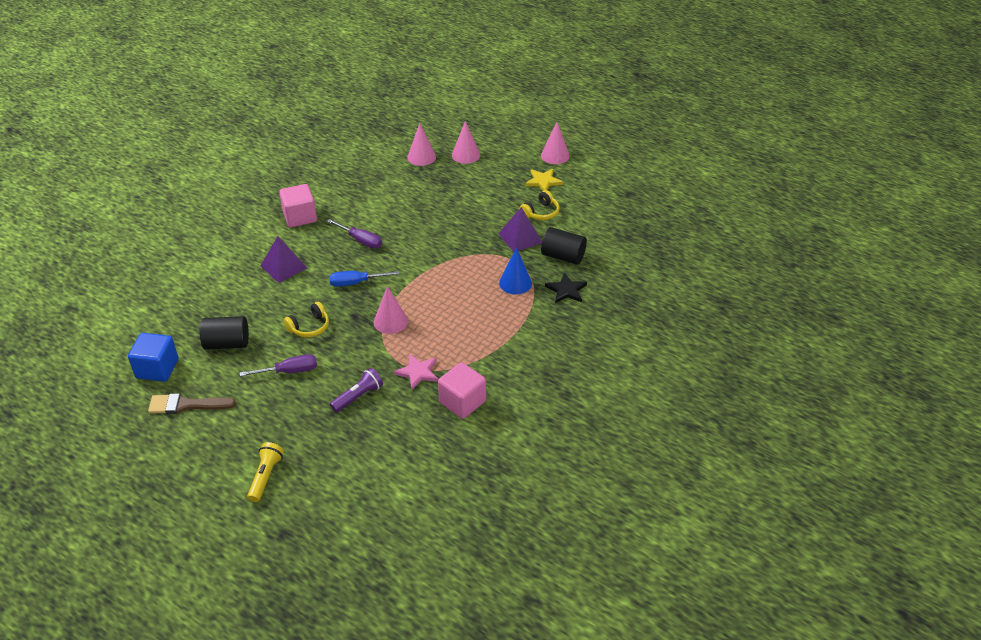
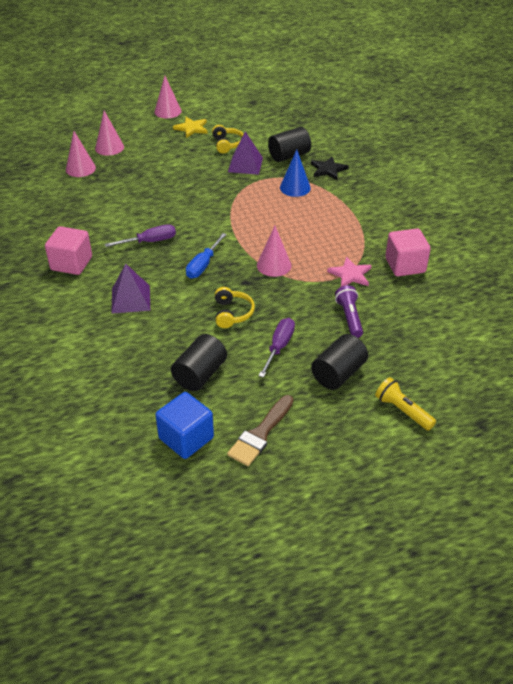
camera: 55 degrees left, 0 degrees up
(283, 419) = (338, 373): none -> black cylinder

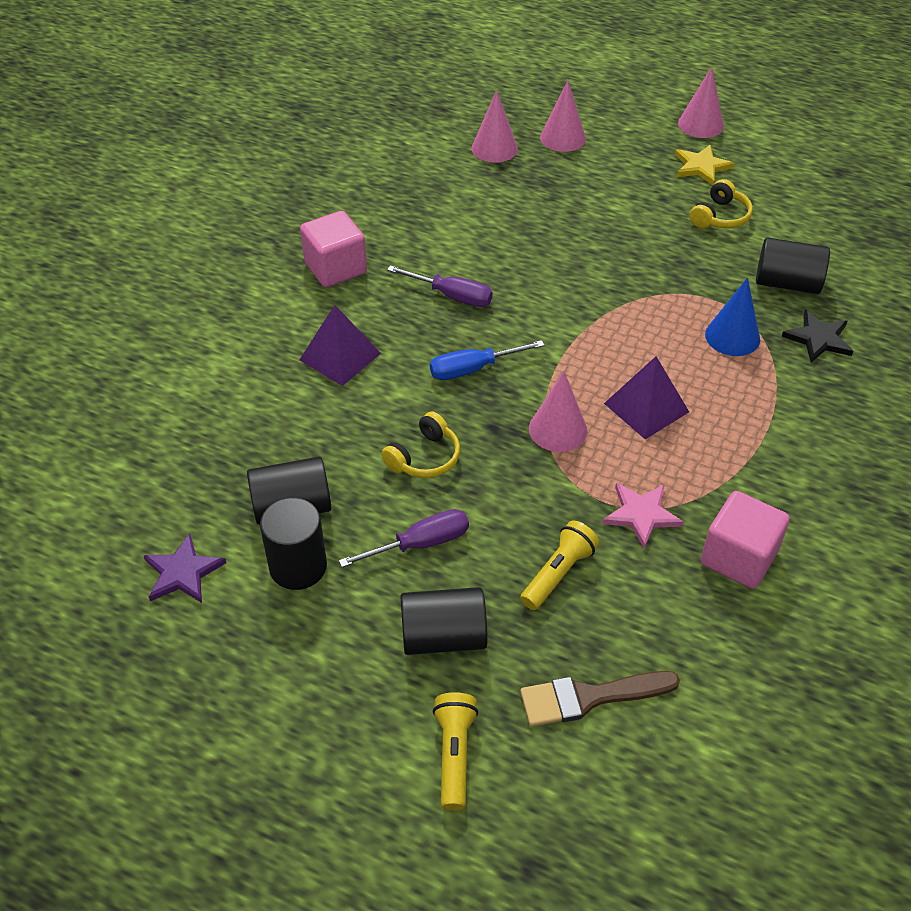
camera: 45 degrees right, 5 degrees up
(186, 438) = (182, 572): blue cube -> purple star
(238, 395) = (298, 566): none -> black cylinder
(245, 164) = (706, 261): purple pyramid -> purple pyramid (646, 407)
(260, 434) = (259, 635): brown brush -> brown brush (589, 697)
(349, 318) = (558, 574): purple flashlight -> yellow flashlight

